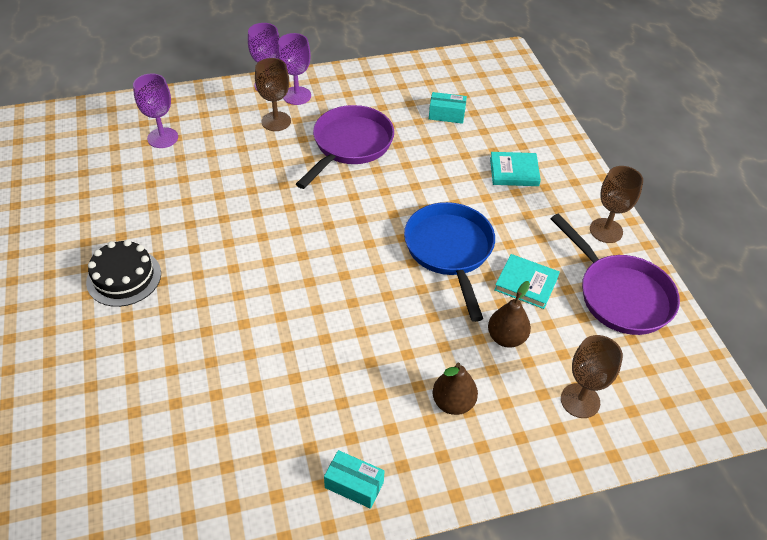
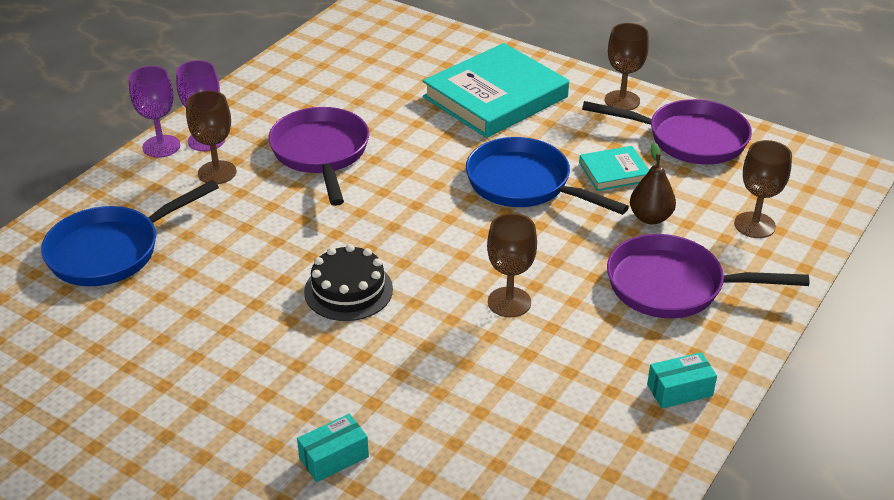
camera: 40 degrees left, 10 degrees down
(124, 277) = (254, 386): black cake -> black cake (348, 290)
(162, 138) = (111, 251): purple goblet -> blue pan
(329, 331) = (509, 302): none -> brown goblet
(446, 115) = (377, 83): turquoise box -> turquoise box (334, 457)
(453, 402) = (673, 286): brown pear -> purple pan
(514, 171) = (495, 97): turquoise book -> turquoise book, size x2.11

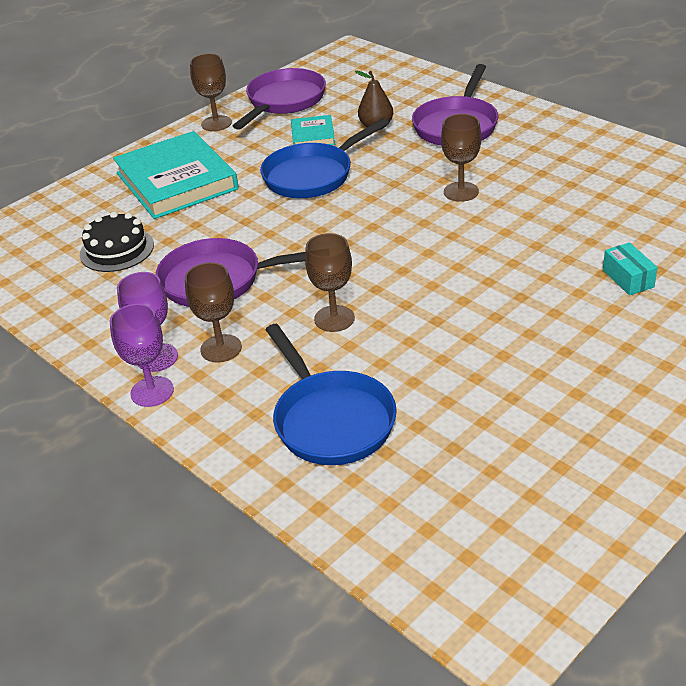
camera: 75 degrees left, 0 degrees up
(348, 290) = (429, 268): black cake -> black cake (117, 249)
(679, 390) = (563, 134): turquoise box -> none
(754, 225) = (397, 89): brown goblet -> brown goblet (334, 319)

